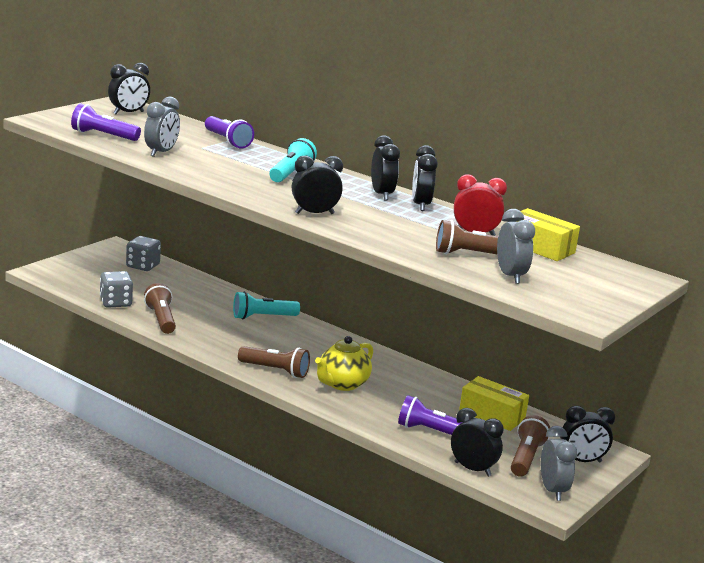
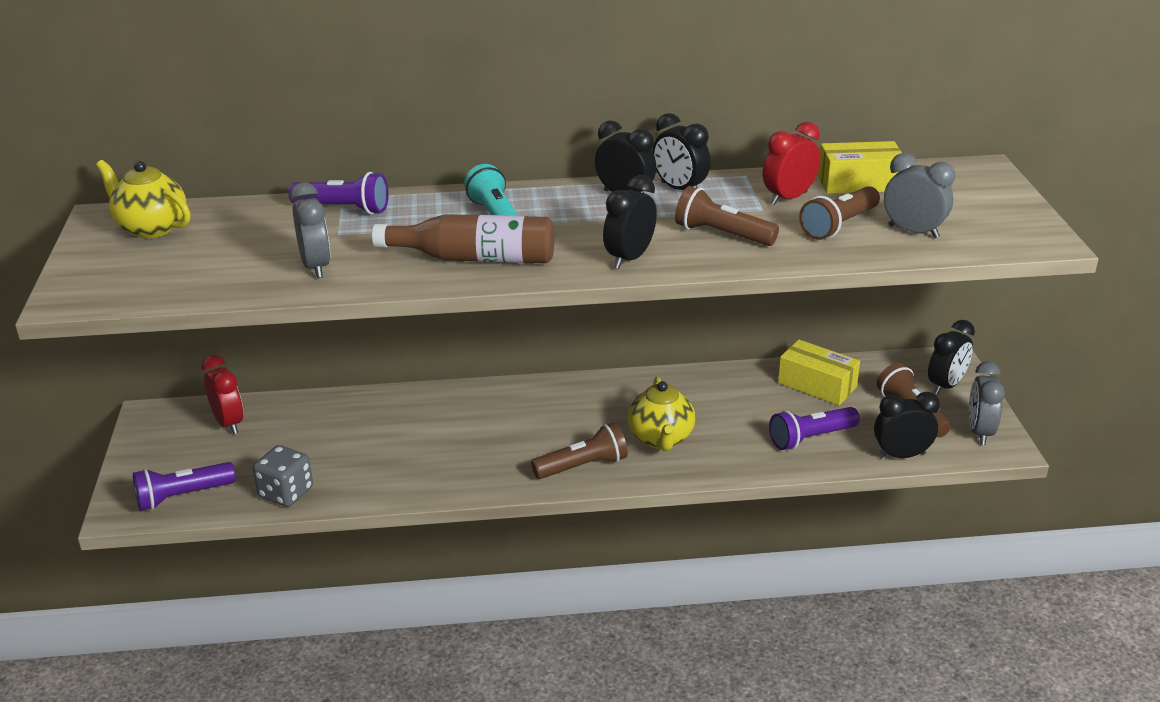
camera: 40 degrees left, 10 degrees up
(103, 136) = (199, 280): purple flashlight -> purple flashlight (182, 496)
(128, 113) = (151, 228): black clock -> yellow teapot
(143, 266) = (228, 423): grey dice -> red clock
(161, 319) = (371, 481): brown flashlight -> brown flashlight (721, 234)
(239, 181) = (474, 258): none -> brown bottle
(262, 317) = (460, 408): turquoise flashlight -> none
(492, 415) = (817, 385): yellow box -> yellow box turned 45 degrees clockwise
(552, 490) = (979, 432): grey clock -> grey clock turned 120 degrees counterclockwise

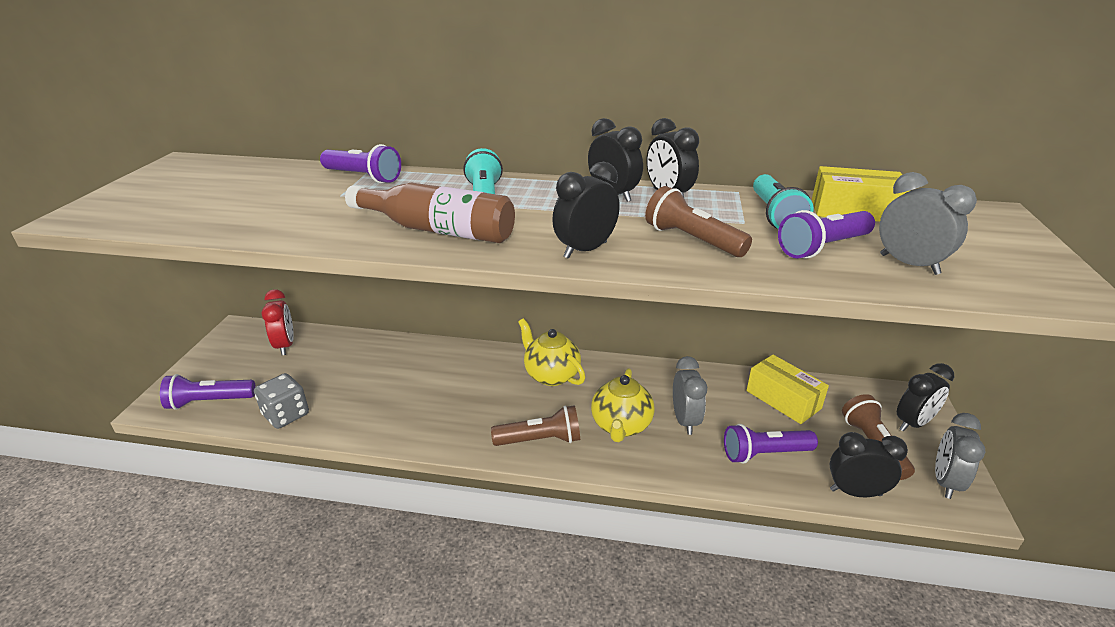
camera: 15 degrees right, 0 degrees up
(151, 228) = (203, 173): yellow teapot -> yellow teapot (551, 375)
(316, 267) = (295, 218): grey clock -> grey clock (685, 420)
(788, 198) = (775, 215): red clock -> turquoise flashlight
(839, 226) = (823, 247): brown flashlight -> purple flashlight

